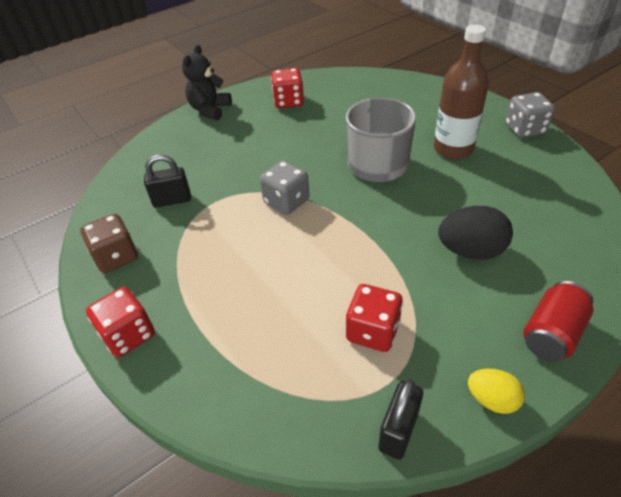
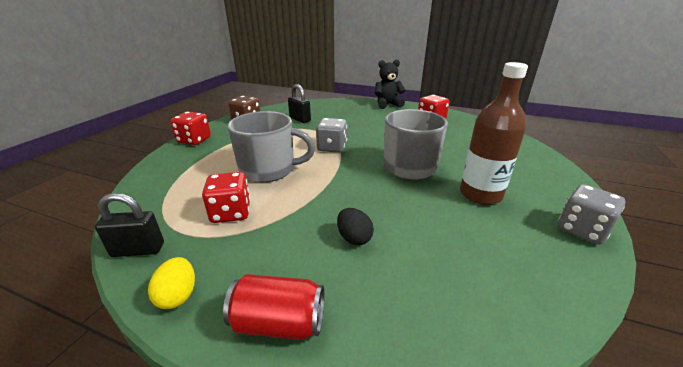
camera: 55 degrees right, 15 degrees down
(297, 273) = (269, 170): none -> grey mug
(470, 251) = (354, 238): black egg -> black egg, size x0.60

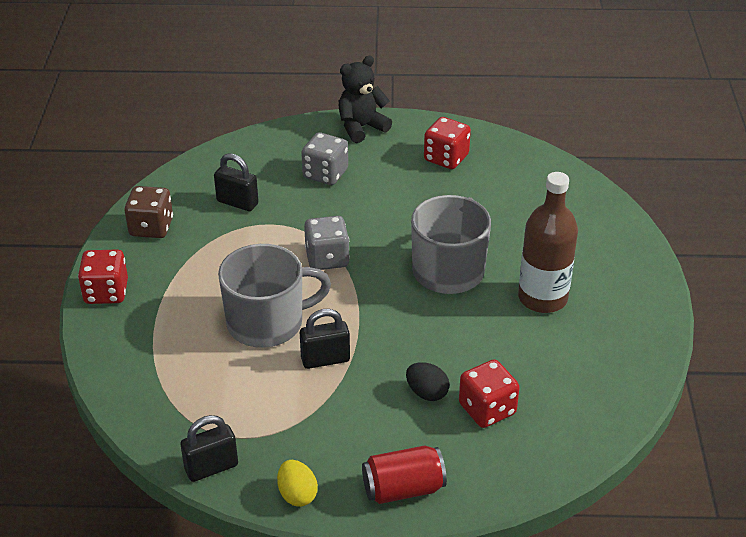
camera: 20 degrees left, 10 degrees up
(231, 212) = (272, 398): red dice -> red dice (487, 409)
(289, 197) = (325, 359): none -> black padlock
(581, 229) = (647, 322): grey dice -> grey dice (325, 174)

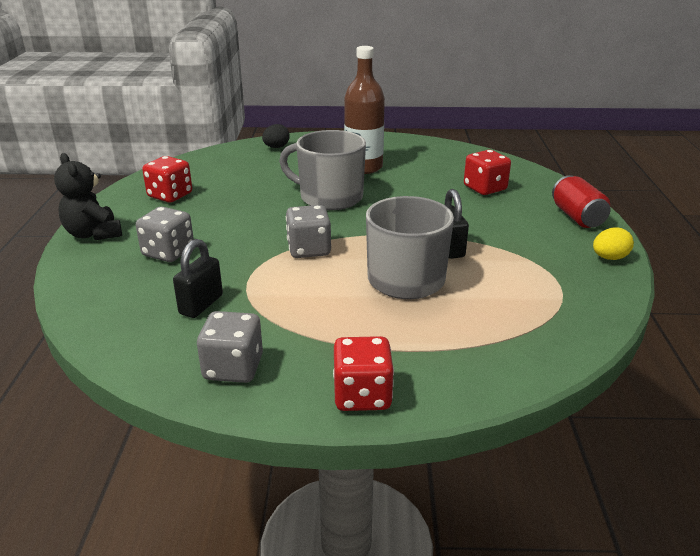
camera: 90 degrees left, 10 degrees down
(151, 227) = (233, 368): brown dice -> grey dice
(211, 467) = (605, 300): black padlock -> none
(427, 393) = (475, 208): black egg -> black egg (276, 147)

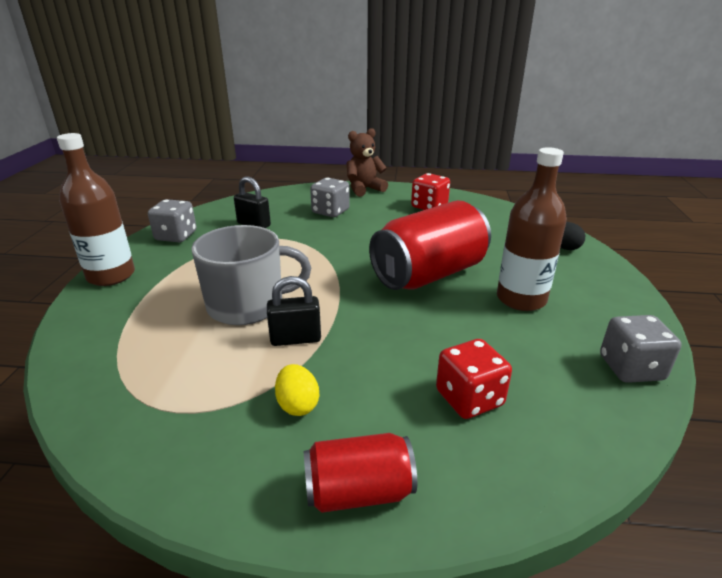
camera: 95 degrees right, 0 degrees up
(93, 234) = (364, 189): black teddy bear -> brown teddy bear
(309, 249) = (318, 261): grey dice -> grey dice (631, 368)
(329, 197) = (429, 274): grey mug -> red can
(362, 395) = (111, 276): red dice -> brown bottle
(609, 258) = (217, 489): yellow egg -> yellow egg (297, 405)

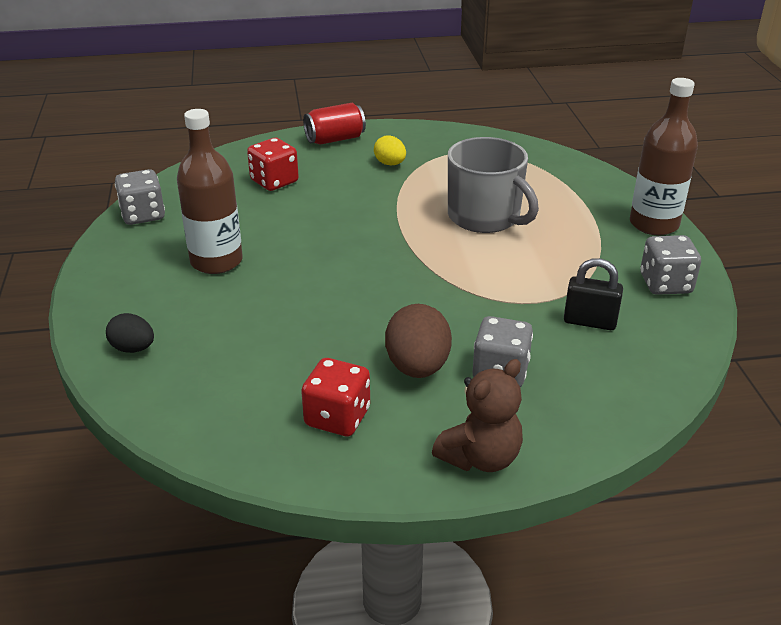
camera: 165 degrees right, 5 degrees up
(247, 305) = (485, 217): grey mug -> grey mug turned 105 degrees counterclockwise
(295, 339) = (420, 198): black padlock -> none
(376, 218) = (417, 367): none -> brown egg
(429, 274) = (317, 276): red can -> none

